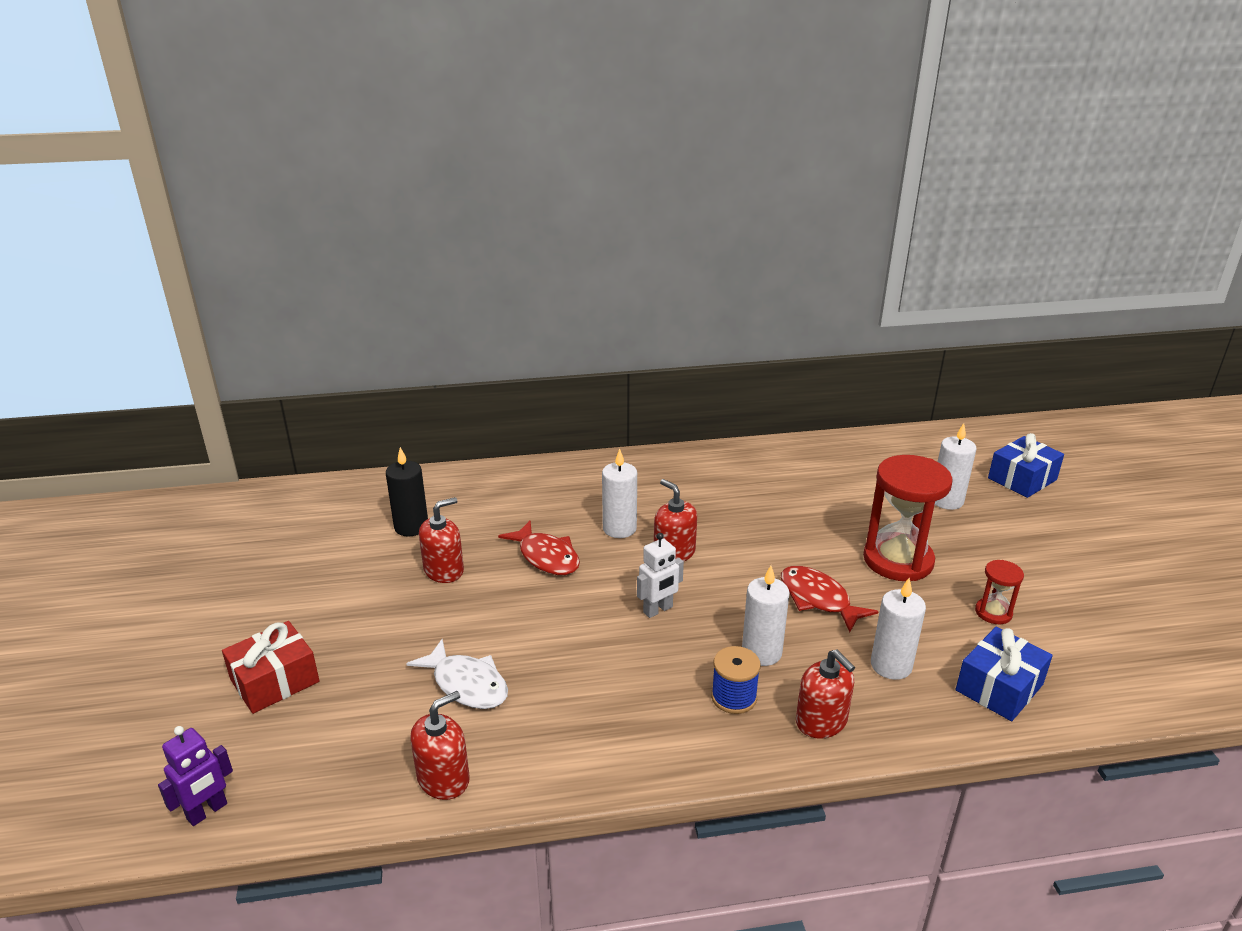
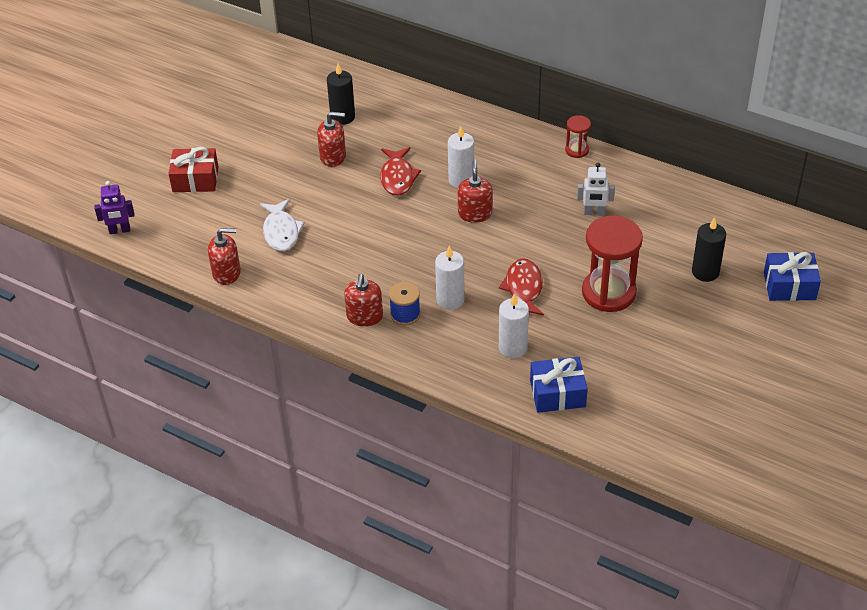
camera: 40 degrees right, 15 degrees up
(658, 610) = (423, 244): white robot -> white robot (594, 213)
(821, 721) = (434, 352): red soap dispenser -> red soap dispenser (364, 316)
(946, 501) = (705, 272): white candle -> black candle
(993, 613) = (620, 355): red hourglass -> red hourglass (577, 150)

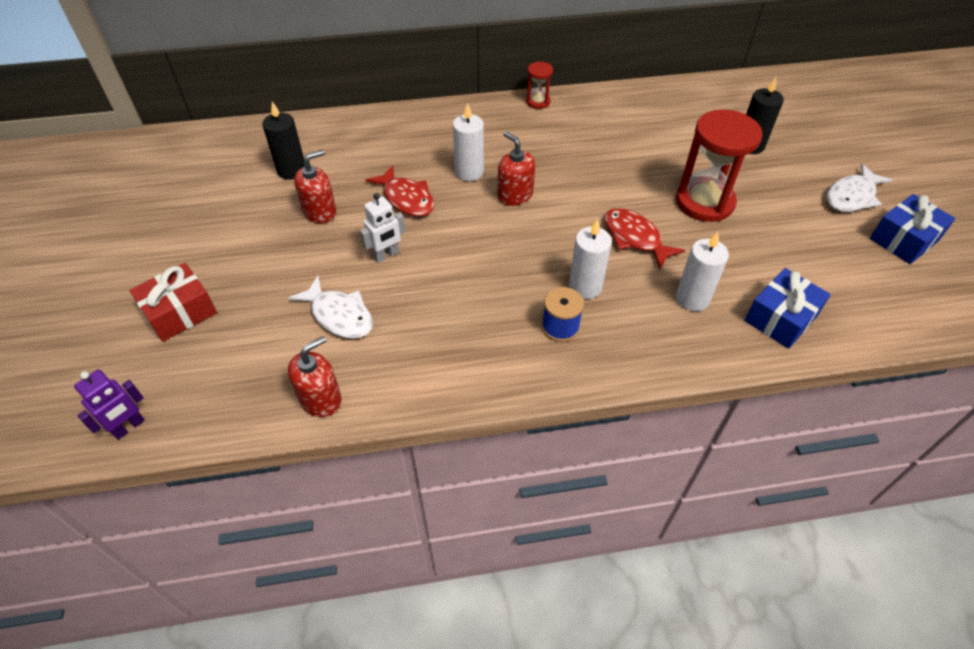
camera: 40 degrees left, 5 degrees up
(364, 316) = (524, 354): red soap dispenser -> none
(594, 213) = (611, 143): white robot -> white robot (386, 255)
(734, 352) = (852, 196): none -> white fish
(789, 286) = (816, 125): blue gift -> blue gift (903, 239)

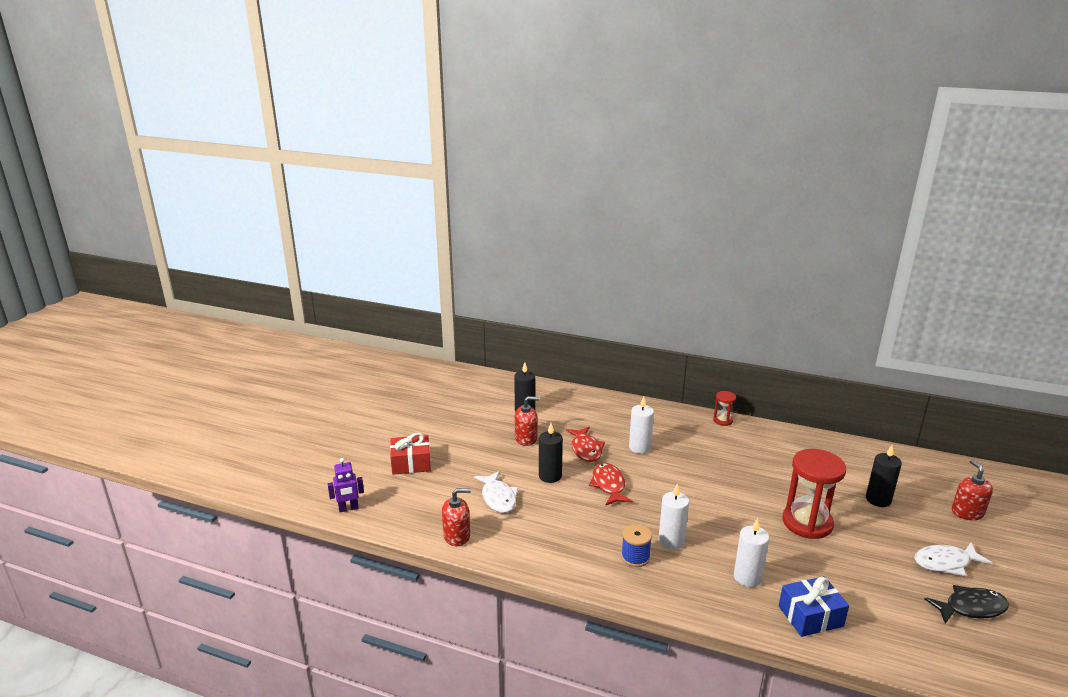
camera: 30 degrees right, 25 degrees down
(386, 255) = (550, 476): white robot -> black candle
(515, 195) = (662, 471): red soap dispenser -> red soap dispenser (967, 512)
(635, 238) = (732, 526): red fish -> red fish (609, 485)
(903, 239) = (971, 608): blue gift -> black fish

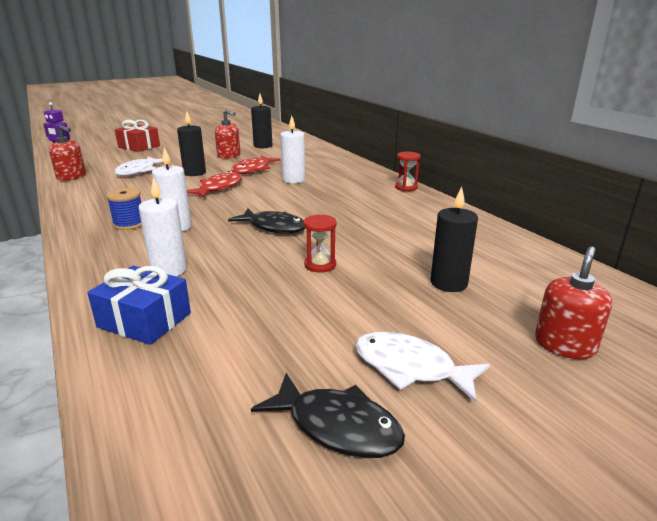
camera: 40 degrees right, 0 degrees up
(725, 506) = (273, 227): none -> black fish
(807, 523) = (320, 265): red hourglass -> red hourglass, size x0.48

